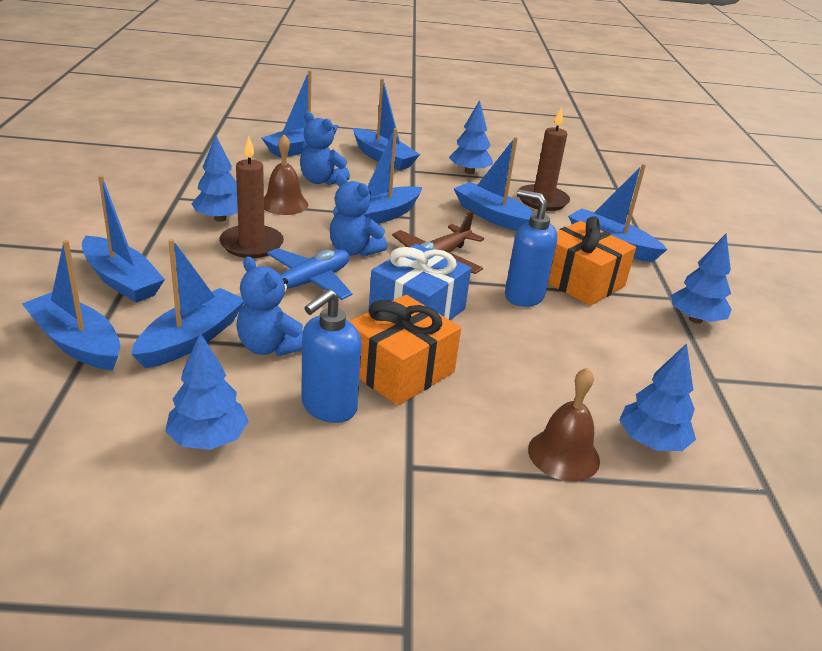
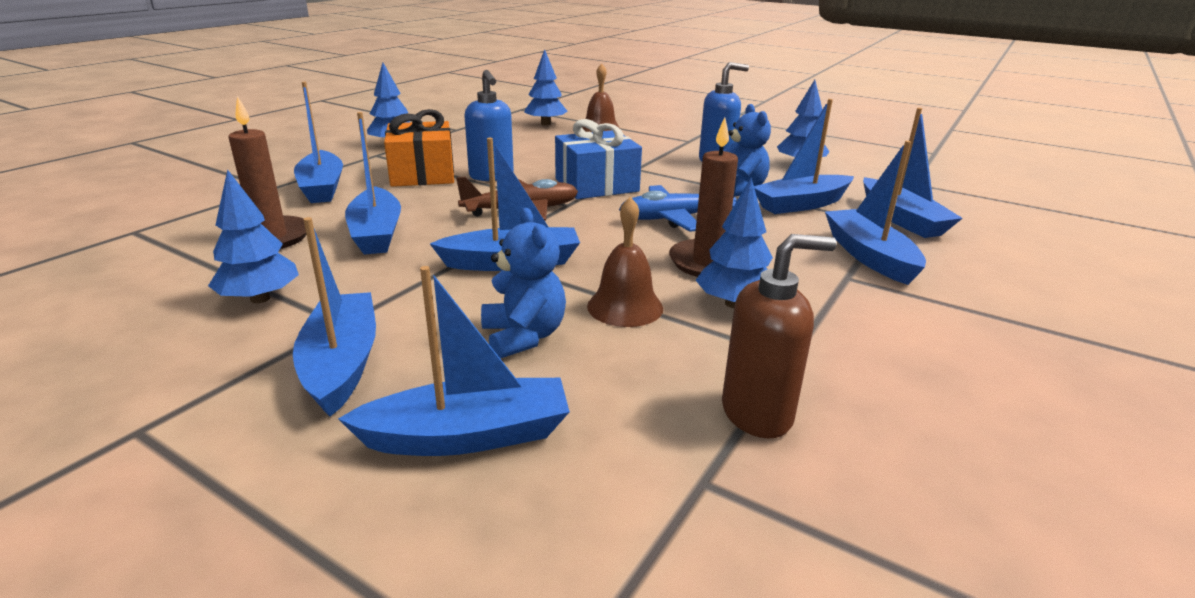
camera: 145 degrees left, 5 degrees down
(188, 173) = (757, 414): none -> brown soap dispenser
(354, 251) = (596, 234): blue teddy bear -> none
(399, 370) = (652, 165): orange gift -> none

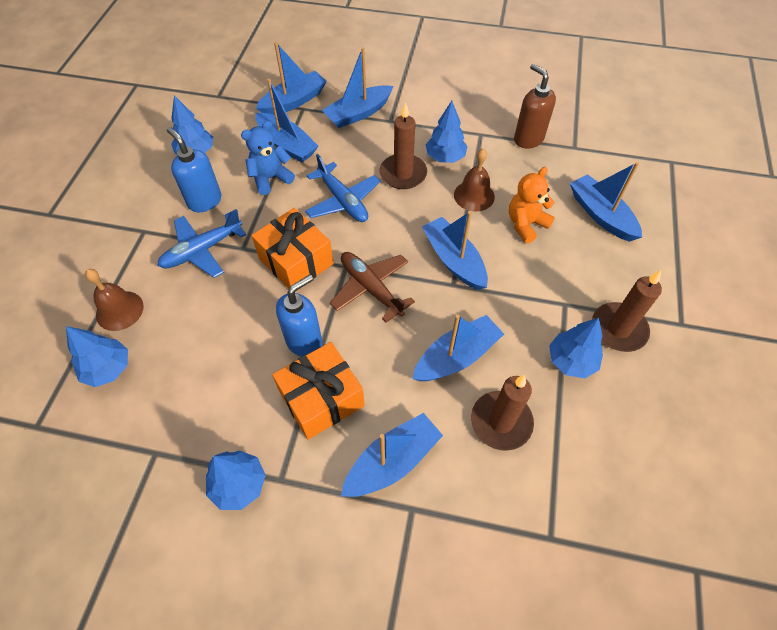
camera: 110 degrees left, 30 degrees up
(237, 355) = (618, 329): none -> brown candle
(342, 364) = (593, 281): blue boat -> none
(524, 336) = (526, 224): blue teddy bear -> orange teddy bear
(596, 185) = (296, 261): blue gift -> orange gift
(645, 155) = (202, 250): none -> blue plane

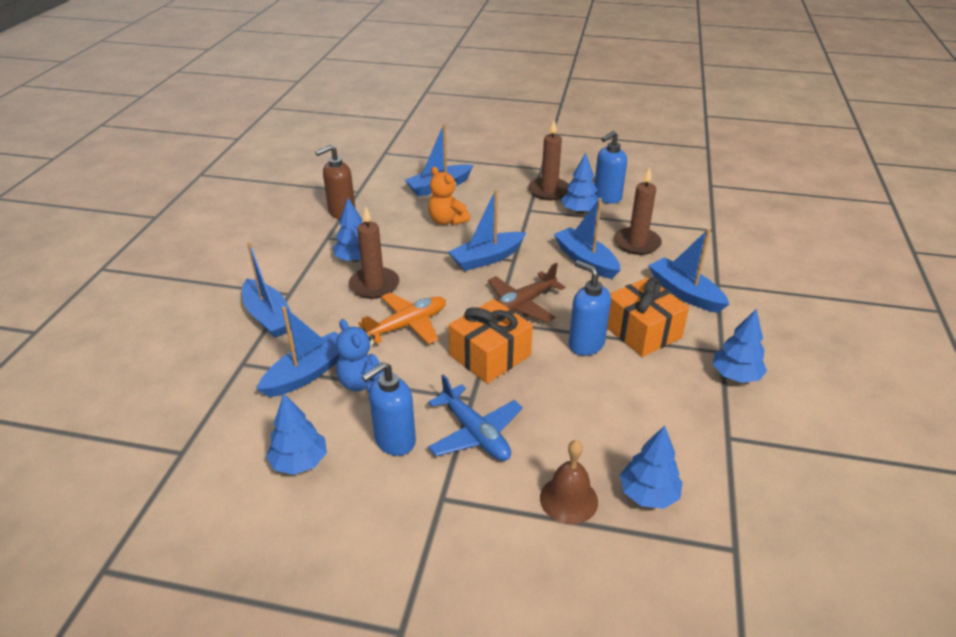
camera: 90 degrees left, 20 degrees down
(294, 101) = (226, 372): blue boat -> none
(343, 201) = (408, 325): blue plane -> orange plane
(474, 195) = (410, 245): brown bell -> none
(617, 400) = (607, 197): none -> blue soap dispenser

